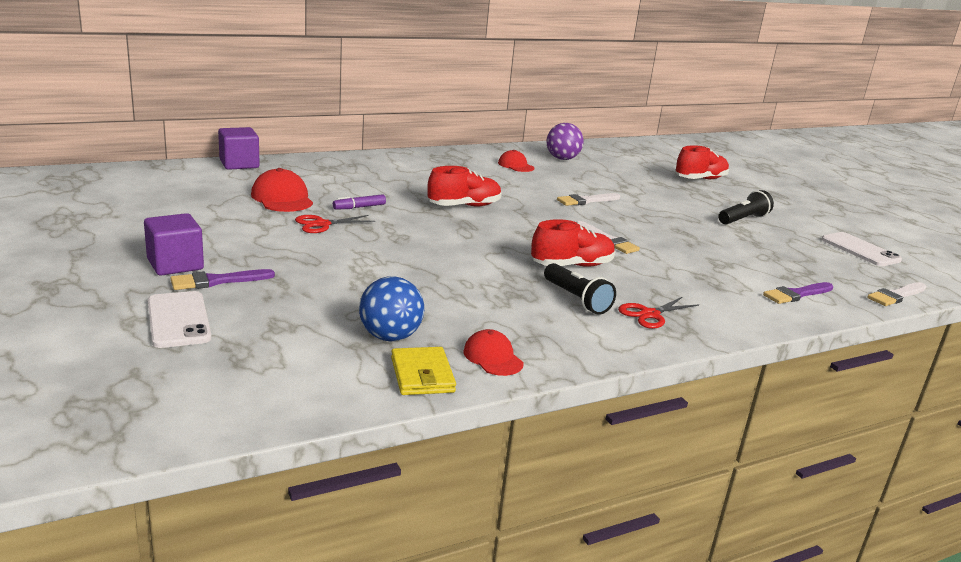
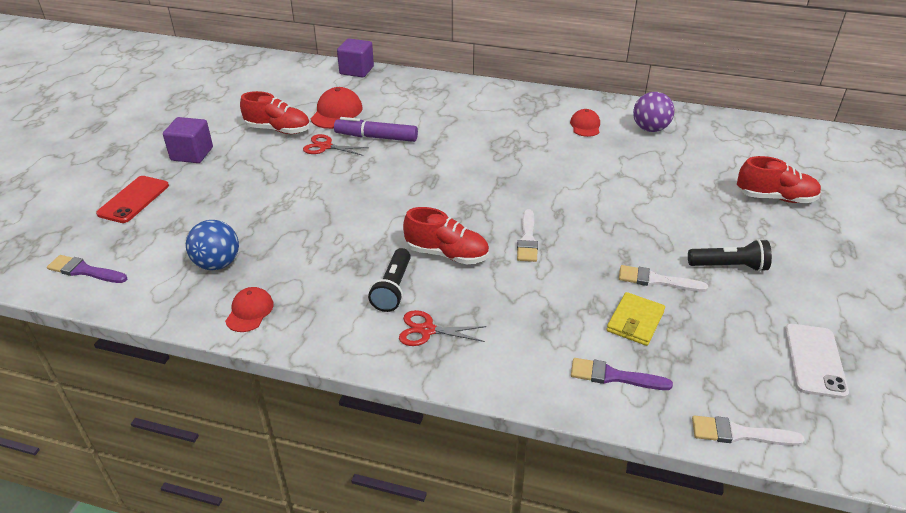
camera: 45 degrees right, 15 degrees up
(179, 320) = (134, 199): white phone -> red phone
(217, 281) = (194, 176): purple brush -> purple brush (84, 271)
(359, 207) = (376, 137): purple marker -> purple marker, size x1.78
(422, 375) = (188, 303): yellow wallet -> yellow wallet (635, 321)
(464, 206) = (460, 160): red shoe -> red shoe (278, 130)
(586, 201) = (586, 187): white brush -> white brush (656, 280)

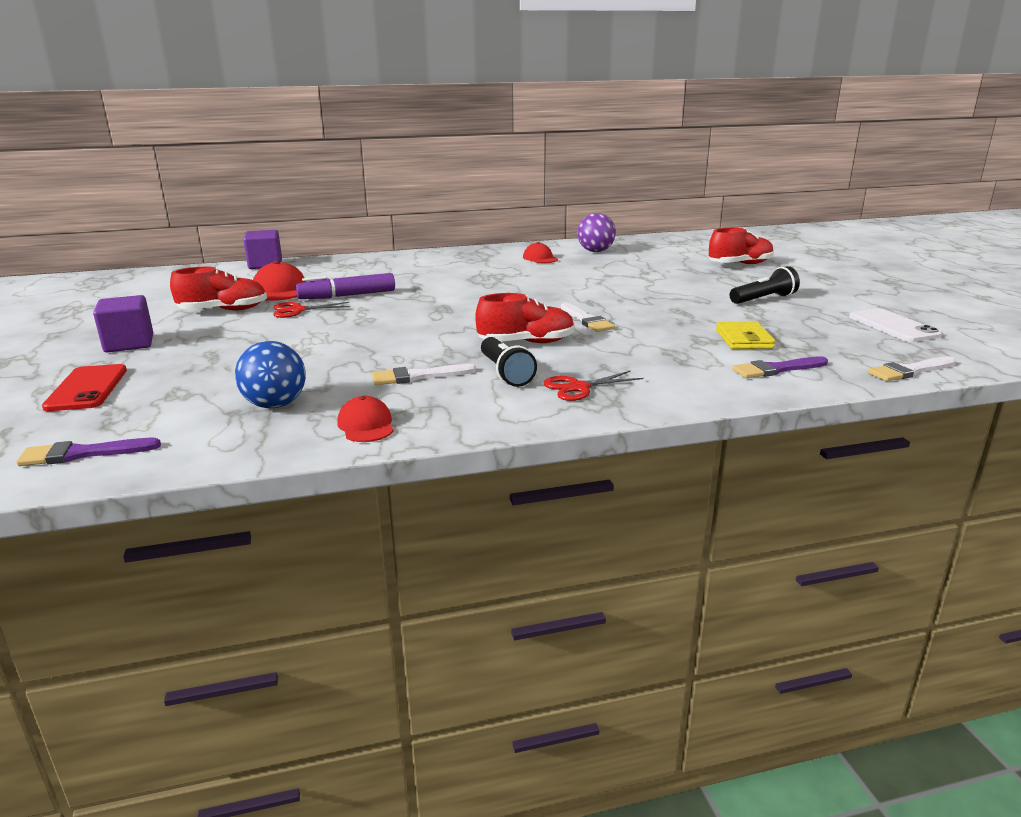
camera: 30 degrees left, 15 degrees down
(656, 280) = (724, 317): white brush -> white brush (418, 376)

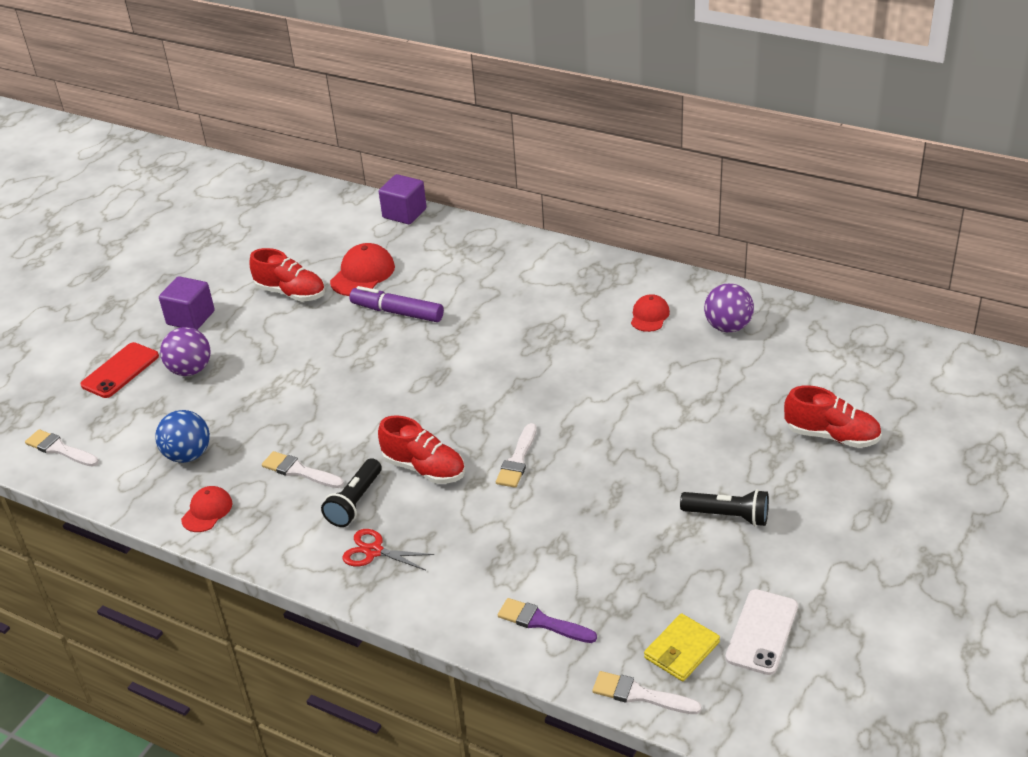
camera: 45 degrees right, 15 degrees up
(83, 454) = (60, 449): purple brush -> white brush
(183, 366) = (190, 370): none -> purple ball
(297, 310) = (337, 320): red scissors -> none
(744, 339) = (591, 567): yellow wallet -> yellow wallet (681, 650)

